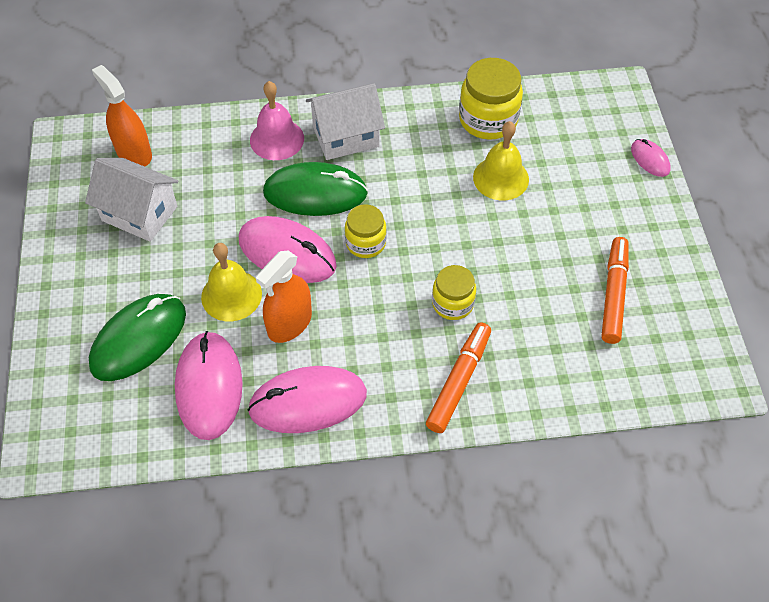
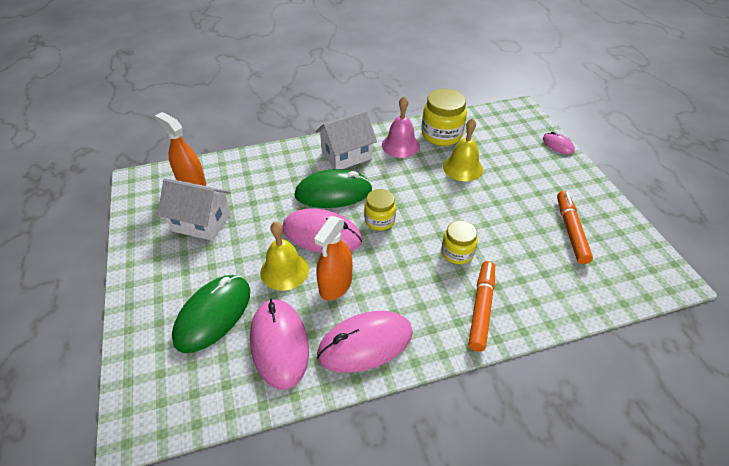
camera: 10 degrees left, 10 degrees down
(277, 139) = (297, 162): pink bell -> pink bell (400, 145)

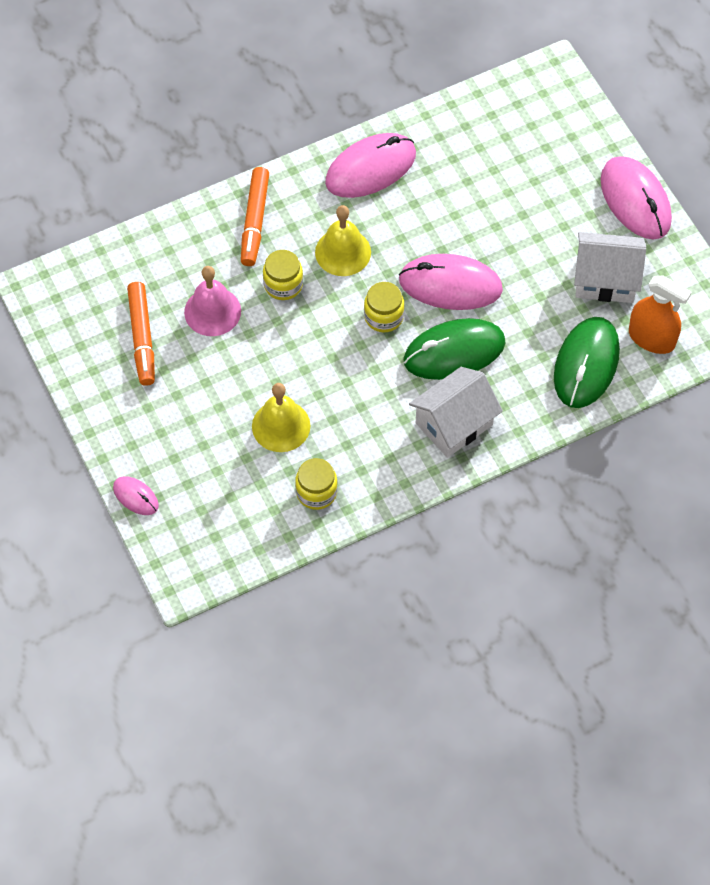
camera: 170 degrees right, 15 degrees up
(213, 315) = (534, 173): green mouse -> green mouse (586, 364)
(279, 344) = (455, 155): pink mouse -> pink mouse (635, 200)
(284, 270) = (479, 232): yellow bell -> yellow bell (343, 252)
(335, 285) = (416, 224): orange spray bottle -> none
(400, 145) = (377, 458): pink bell -> pink bell (212, 311)
(441, 135) = (316, 492): yellow jar -> yellow jar, size x0.63

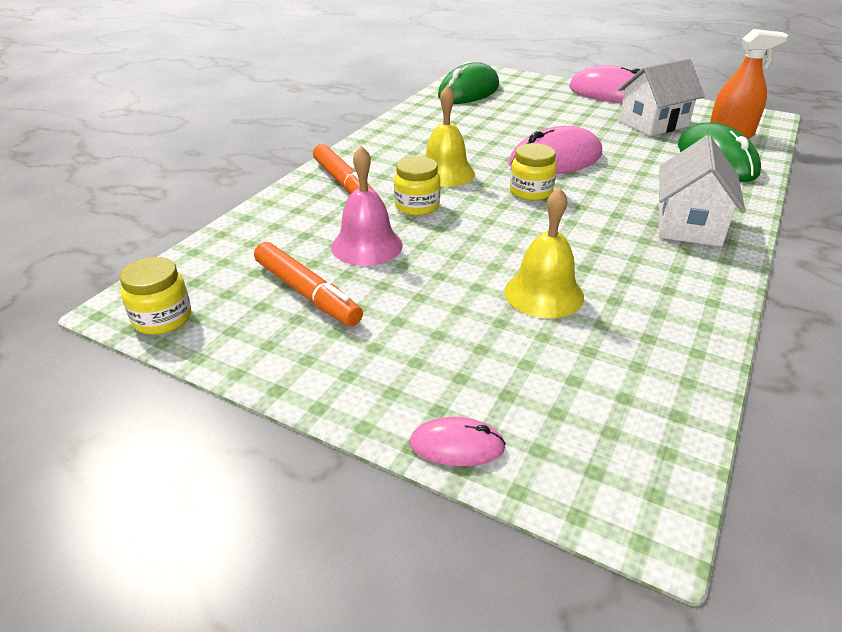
camera: 35 degrees left, 25 degrees down
(316, 492) = (656, 327): yellow jar -> yellow jar (162, 319)
(370, 168) = (410, 132): pink mouse -> none
(454, 352) = (617, 188): green mouse -> green mouse (469, 91)

